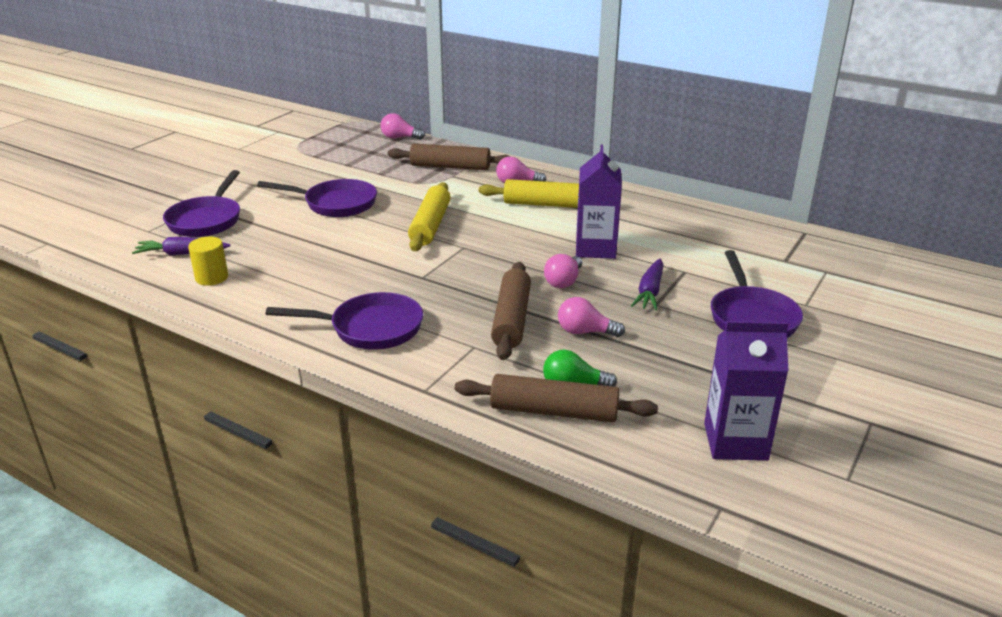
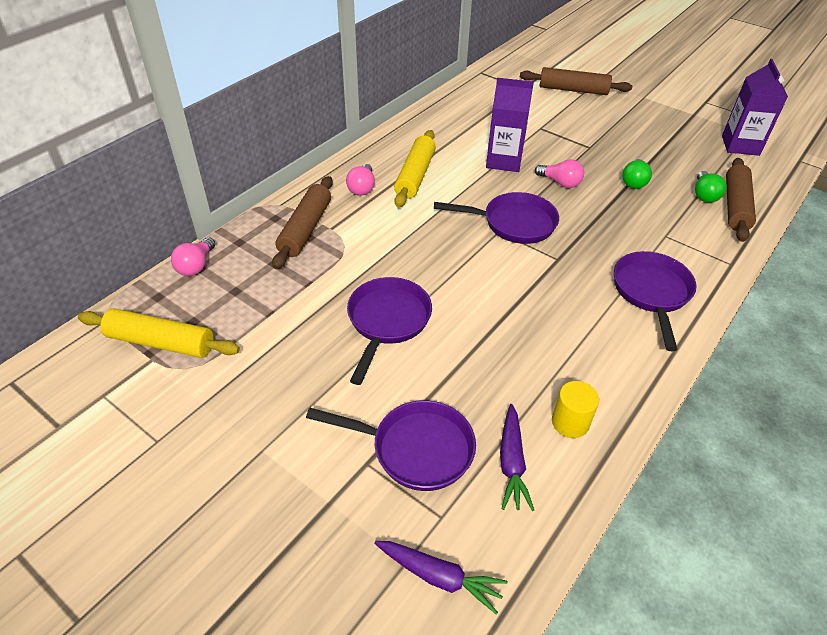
camera: 85 degrees left, 15 degrees up
(430, 225) = (452, 249): yellow rolling pin -> yellow rolling pin (161, 342)
(512, 319) = (622, 214): brown rolling pin -> brown rolling pin (573, 90)
(585, 332) = (634, 182): pink light bulb -> green light bulb
(650, 292) = (572, 147): purple carrot -> purple carrot (439, 577)
(751, 317) = (602, 114): purple pan -> purple pan (514, 223)

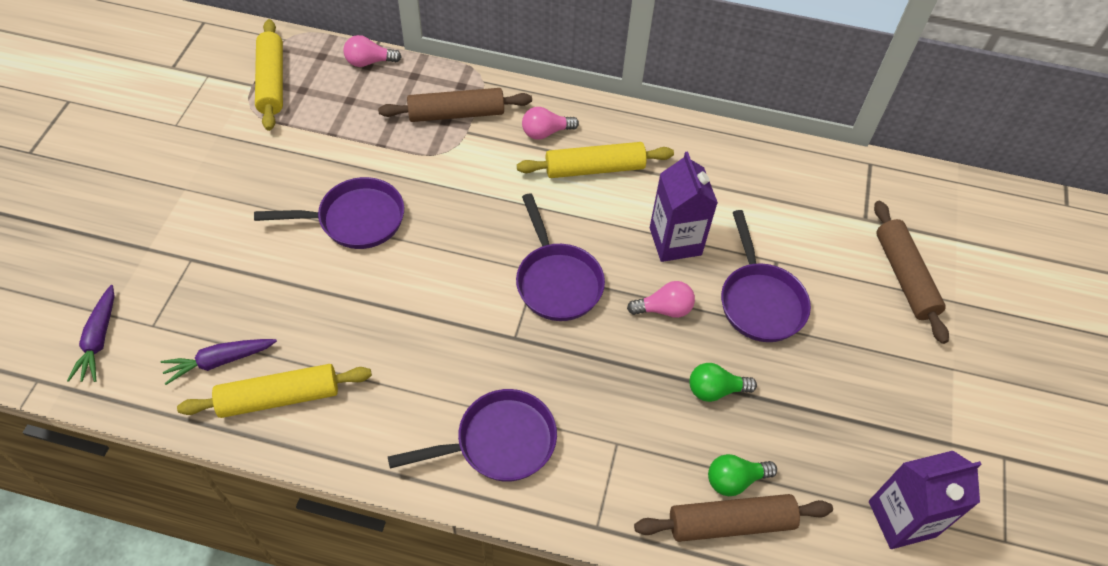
camera: 65 degrees right, 10 degrees up
(415, 449) = (214, 287): purple pan -> purple pan (760, 301)
(560, 182) = (664, 309): pink light bulb -> pink light bulb turned 105 degrees counterclockwise
(570, 422) = (279, 398): yellow cylinder -> yellow rolling pin

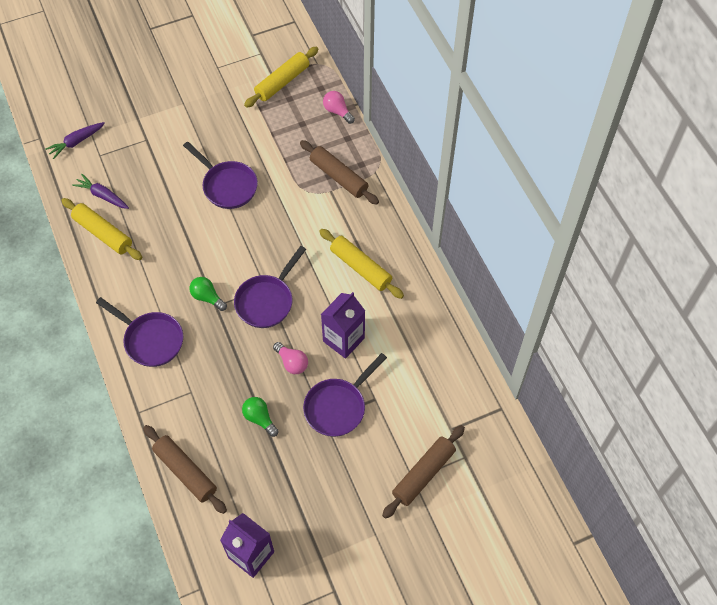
camera: 55 degrees right, 5 degrees up
(546, 132) = (365, 227): pink light bulb -> none
(735, 480) = (212, 459): green light bulb -> green light bulb (207, 297)

